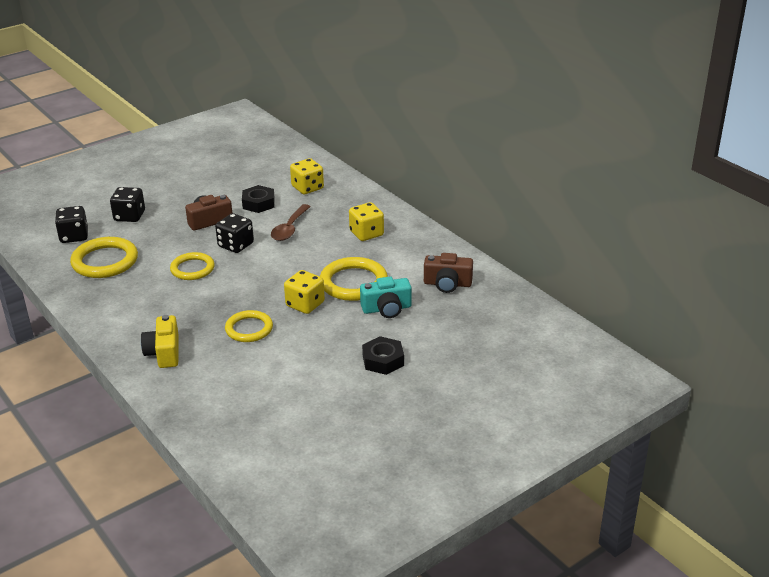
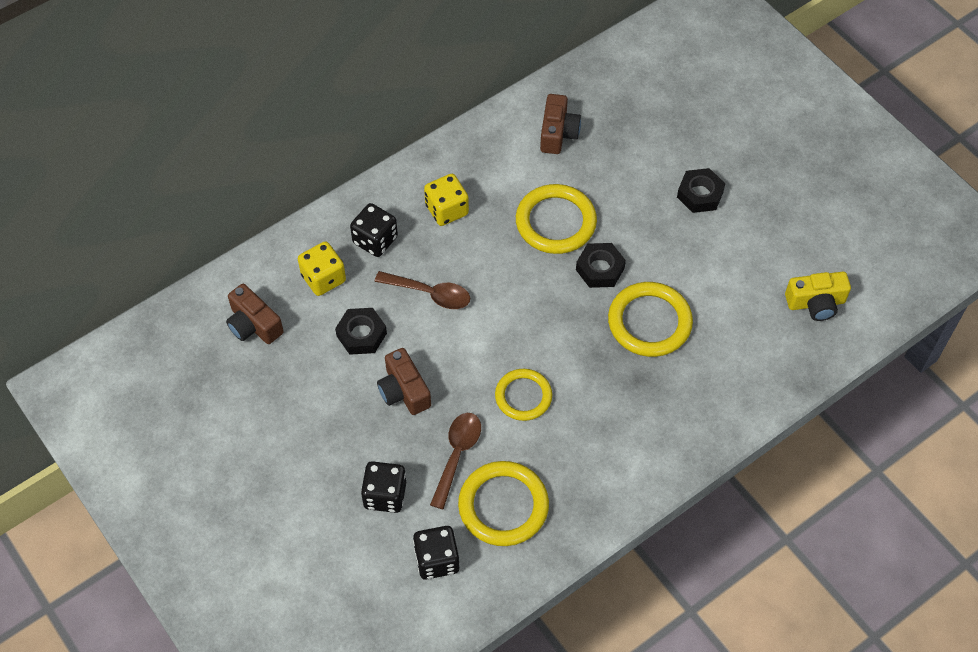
camera: 90 degrees left, 25 degrees up
(151, 242) = (457, 455): none -> brown spoon
(164, 352) = (698, 404): yellow camera -> yellow camera (815, 303)
(236, 245) = (468, 352): black dice -> black dice (375, 240)
(249, 329) = (649, 322): yellow ring -> yellow ring, size x1.51
(273, 166) = (254, 324): none -> brown camera
(305, 304) = (600, 269): yellow dice -> black nut
(386, 309) = (607, 190): turquoise camera -> none

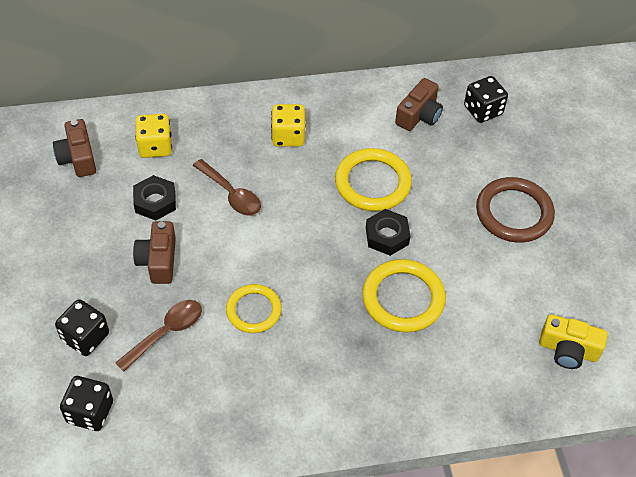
camera: 25 degrees right, 5 degrees down
(375, 240) = (215, 135): black dice -> black dice (483, 110)
(503, 506) = (176, 394): yellow ring -> none
(700, 194) = (514, 213): black nut -> brown ring

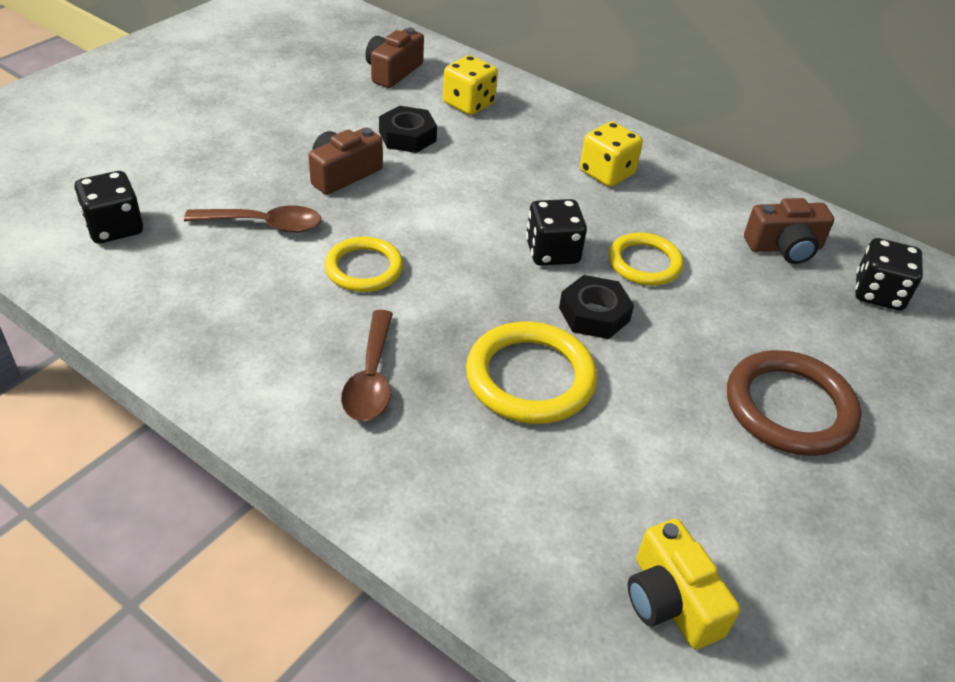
camera: 45 degrees right, 10 degrees down
(85, 337) = (200, 179): black dice -> black dice (552, 252)
(231, 194) = (483, 176): brown spoon -> brown spoon (371, 378)
(372, 183) = (644, 263): yellow ring -> yellow ring, size x0.66

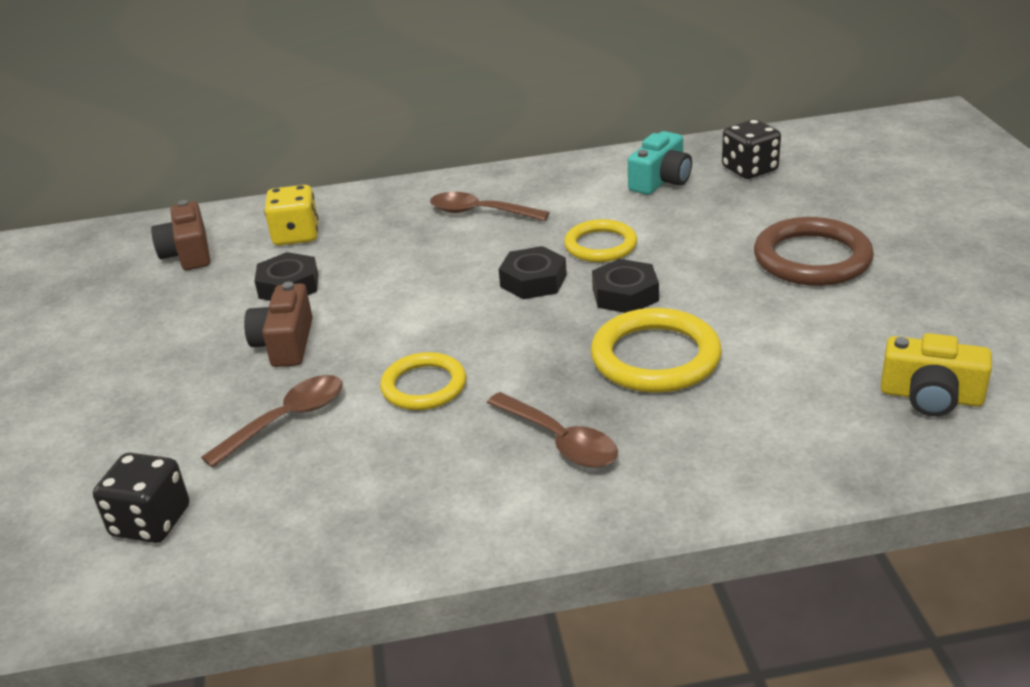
camera: 40 degrees left, 10 degrees down
(552, 252) = (533, 281): black dice -> black nut
(607, 173) = (480, 212): yellow dice -> brown spoon
(784, 247) = (661, 180): brown camera -> turquoise camera

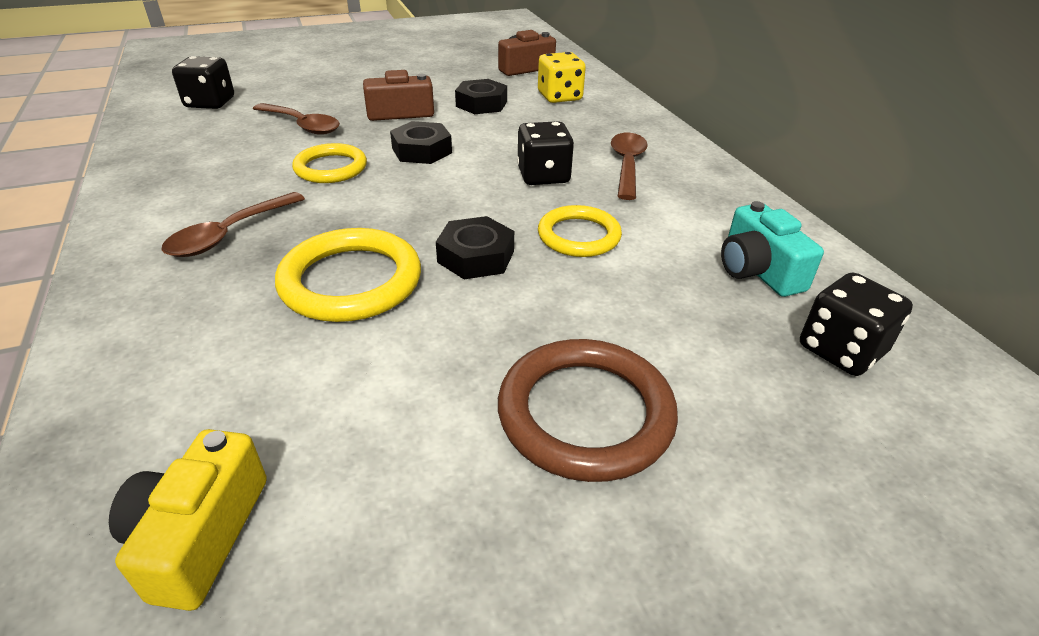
camera: 75 degrees right, 5 degrees up
(487, 256) = (543, 176): none -> black dice
(533, 281) = (499, 202): black nut -> black nut (422, 150)
(661, 180) = (758, 270): turquoise camera -> turquoise camera turned 45 degrees clockwise

